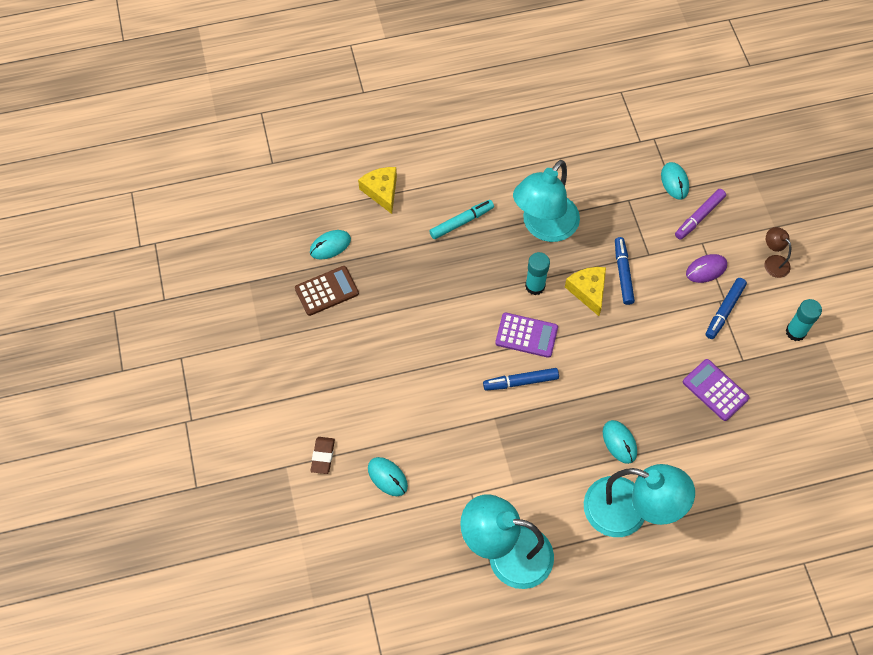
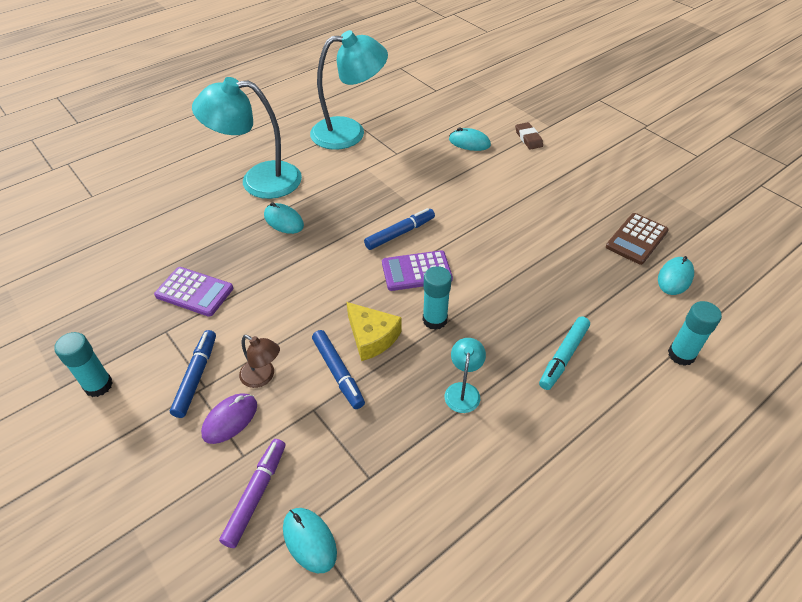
camera: 155 degrees right, 15 degrees down
(381, 191) = (681, 355): yellow cheese -> turquoise glue stick
(544, 227) = (463, 390): turquoise lamp -> turquoise lamp, size x0.45
(773, 262) = (133, 468): brown lamp -> brown lamp (263, 377)

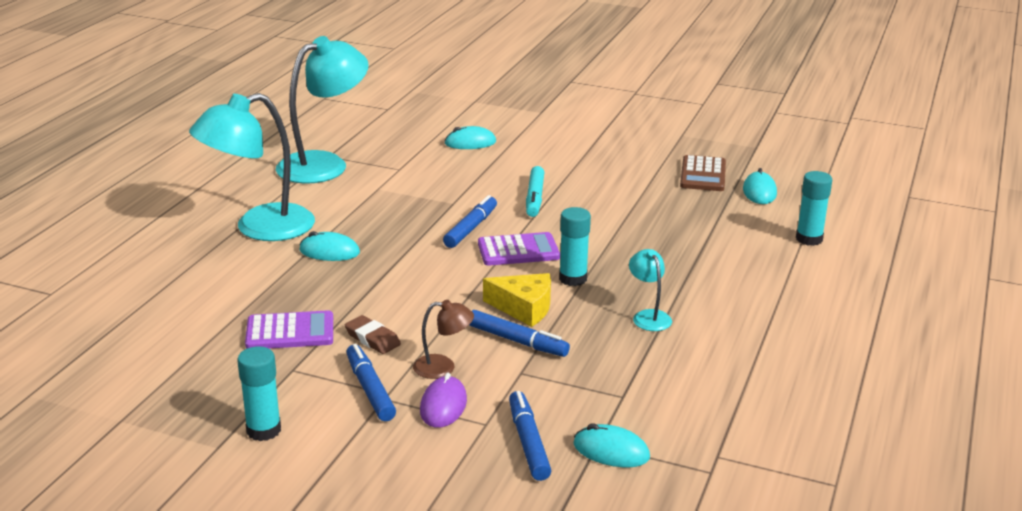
camera: 30 degrees left, 20 degrees down
(256, 494) = (528, 442): purple marker -> blue marker
(416, 271) = (518, 251): purple calculator -> purple calculator turned 150 degrees counterclockwise
(528, 138) = (529, 126): brown eraser -> brown eraser (372, 339)
(563, 356) = (714, 268): turquoise marker -> turquoise marker (535, 198)

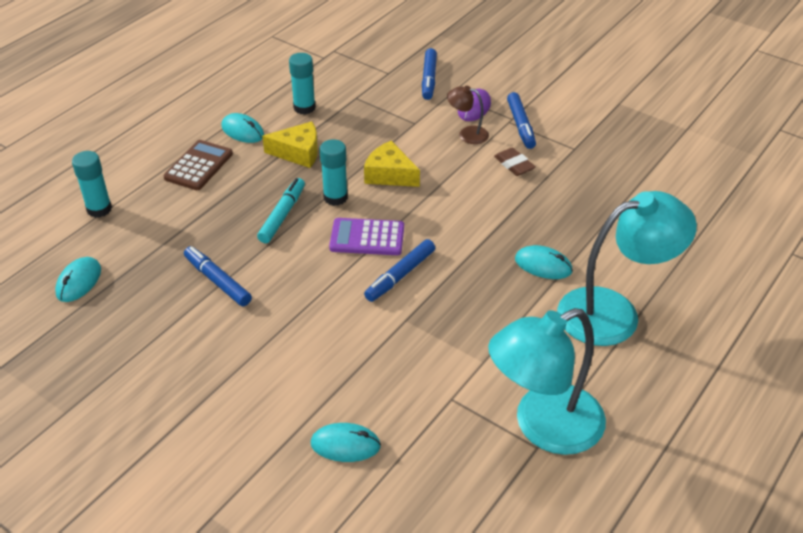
camera: 165 degrees left, 15 degrees up
(263, 430) = (591, 109): turquoise glue stick -> turquoise glue stick (304, 108)
(290, 332) = (577, 180): purple calculator -> none
(517, 341) = (407, 146): blue marker -> blue marker (217, 281)
(535, 198) = (316, 313): turquoise marker -> turquoise marker (282, 215)
(611, 451) = (382, 68): turquoise mouse -> turquoise mouse (243, 131)
(648, 316) = (298, 152): turquoise lamp -> yellow cheese
(703, 175) = (110, 322): brown calculator -> brown calculator (199, 166)

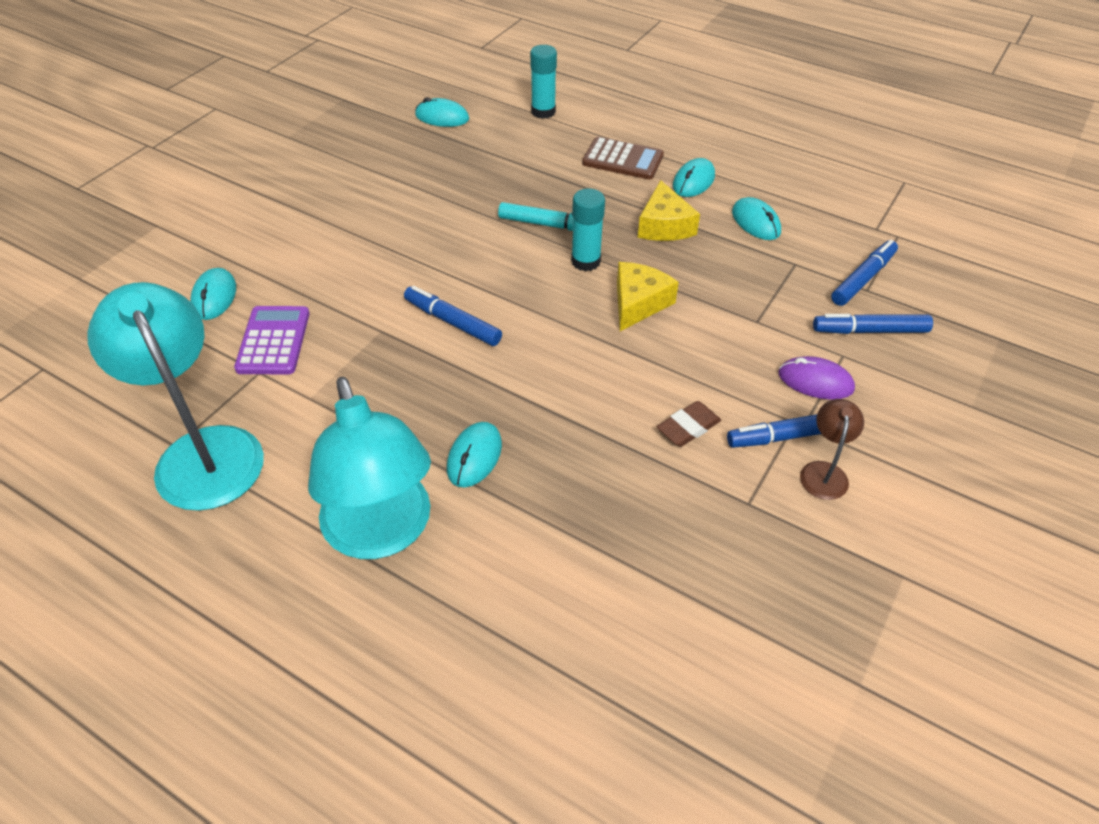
camera: 85 degrees right, 5 degrees up
(217, 281) = (443, 194): blue marker -> blue marker (863, 279)
(304, 108) = (756, 222): turquoise glue stick -> turquoise mouse
(367, 237) = (517, 291): purple calculator -> purple calculator (273, 341)
(467, 134) = (747, 375): brown lamp -> brown lamp (824, 472)

